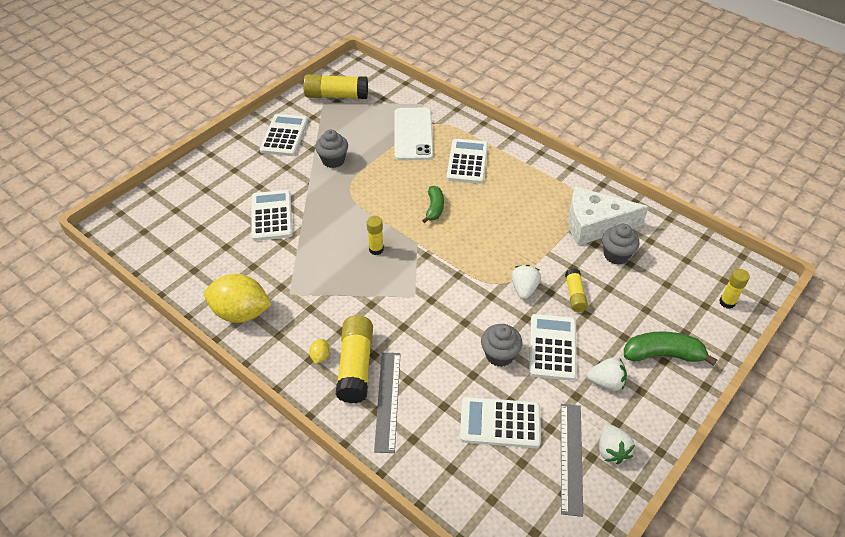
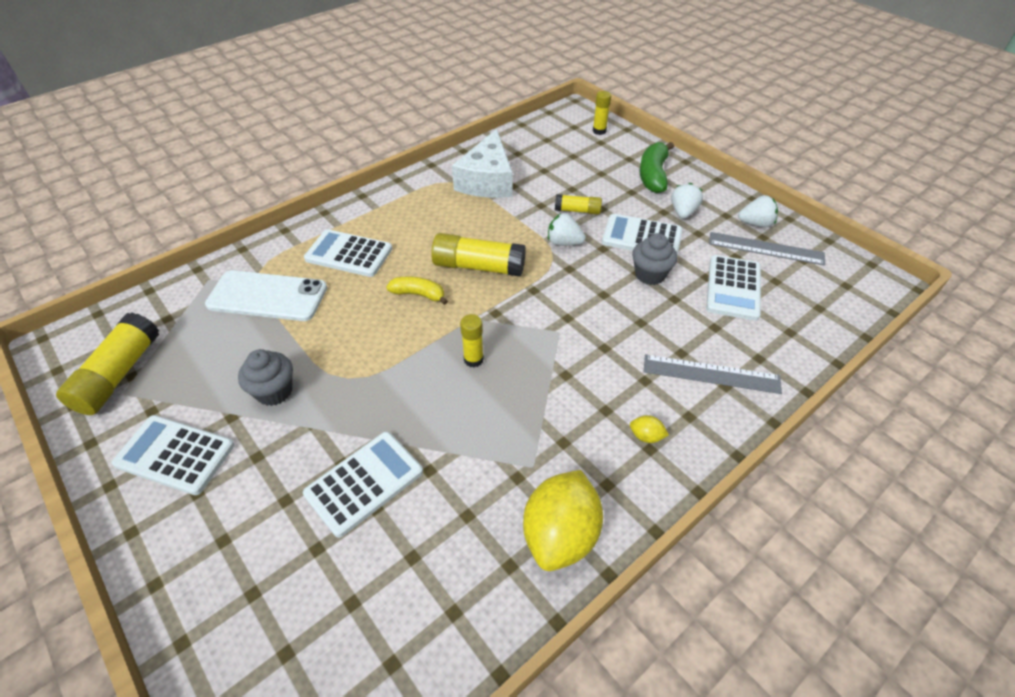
camera: 80 degrees left, 0 degrees up
(272, 216) = (364, 483): white calculator -> white calculator turned 135 degrees clockwise
(356, 366) = (662, 399): yellow glue stick -> yellow glue stick (478, 266)
(434, 208) = (418, 294): green banana -> yellow banana
(616, 255) = (531, 176): grey cupcake -> none

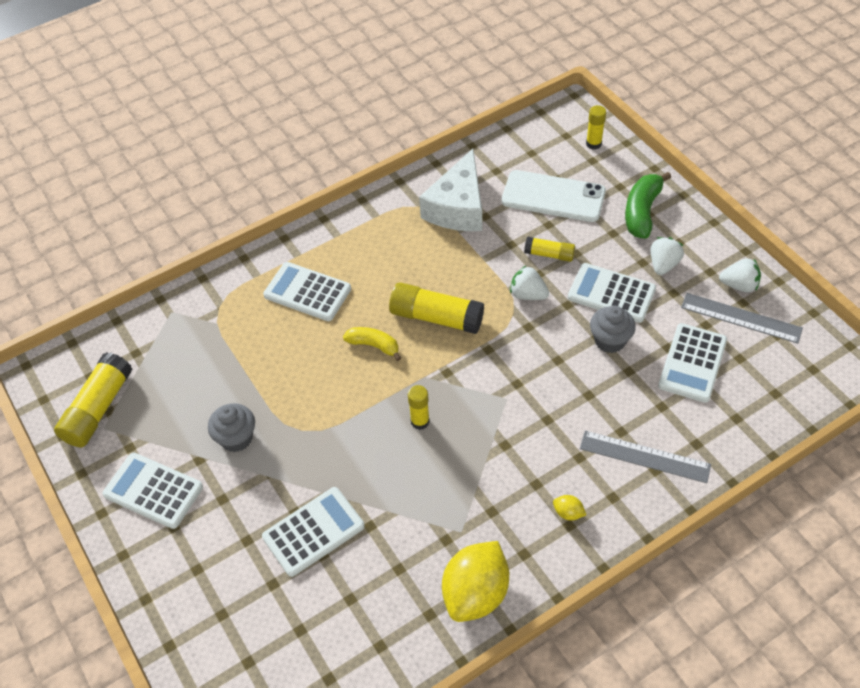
camera: 10 degrees right, 5 degrees up
(267, 296) = (228, 336): white phone -> white phone (553, 197)

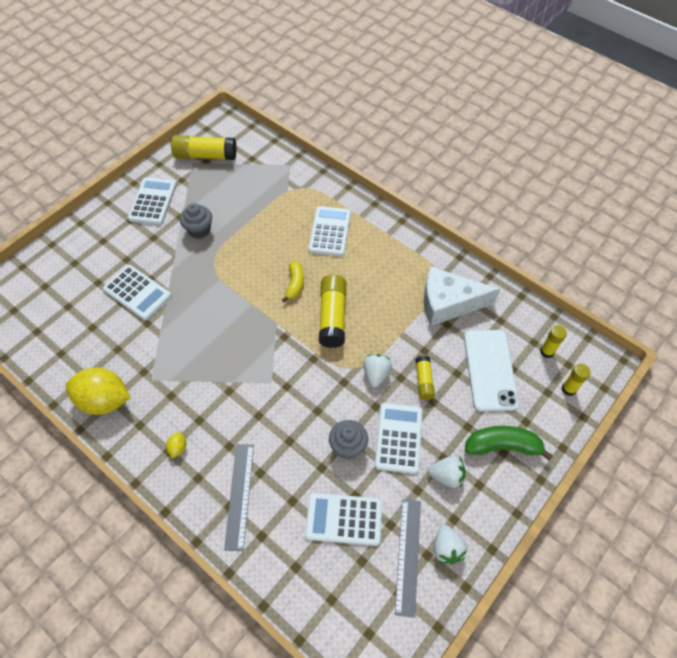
camera: 70 degrees right, 5 degrees up
(420, 421) = (236, 330): yellow glue stick -> yellow glue stick (547, 351)

